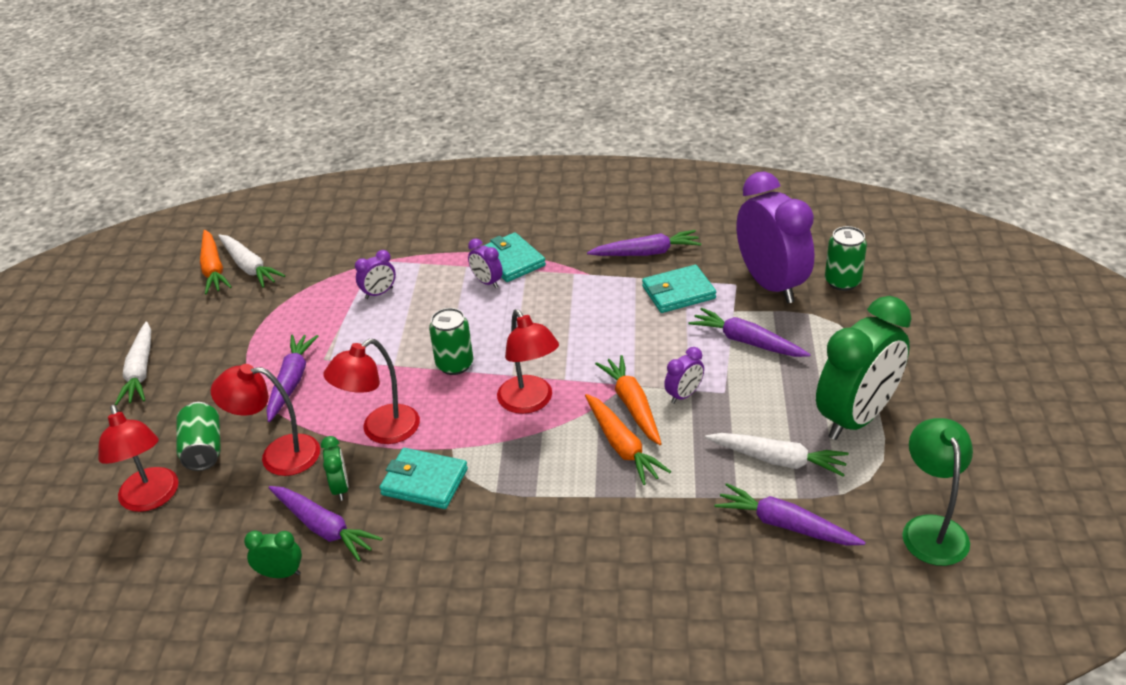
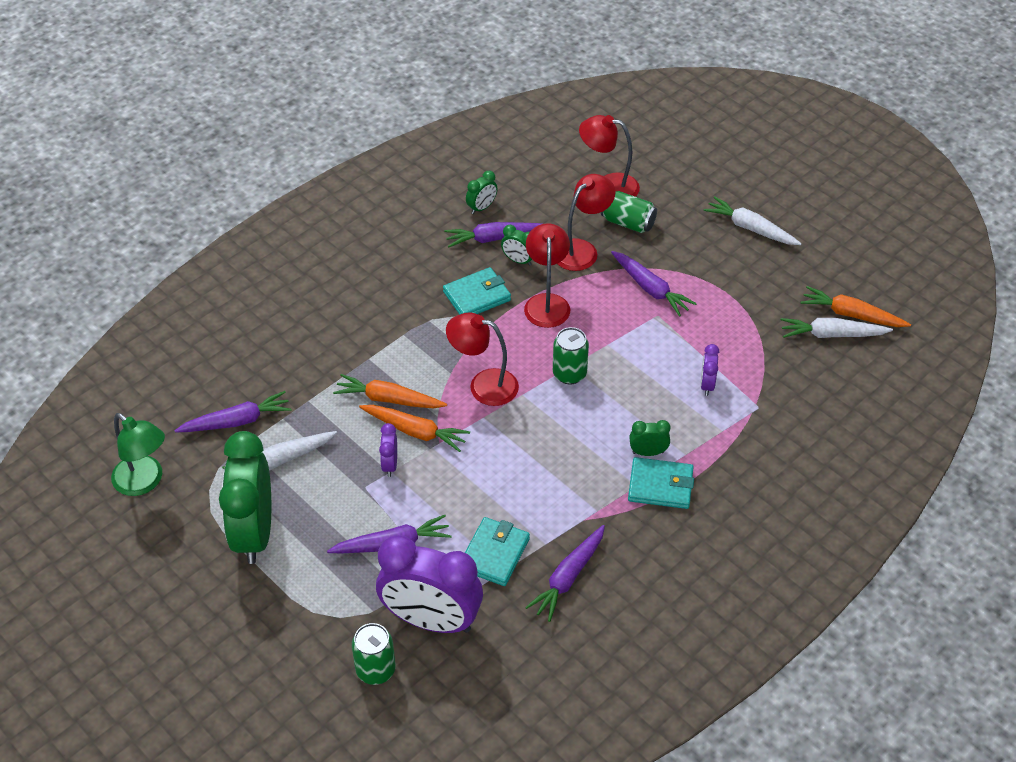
camera: 130 degrees right, 10 degrees up
(487, 282) = (648, 452): purple clock -> green clock

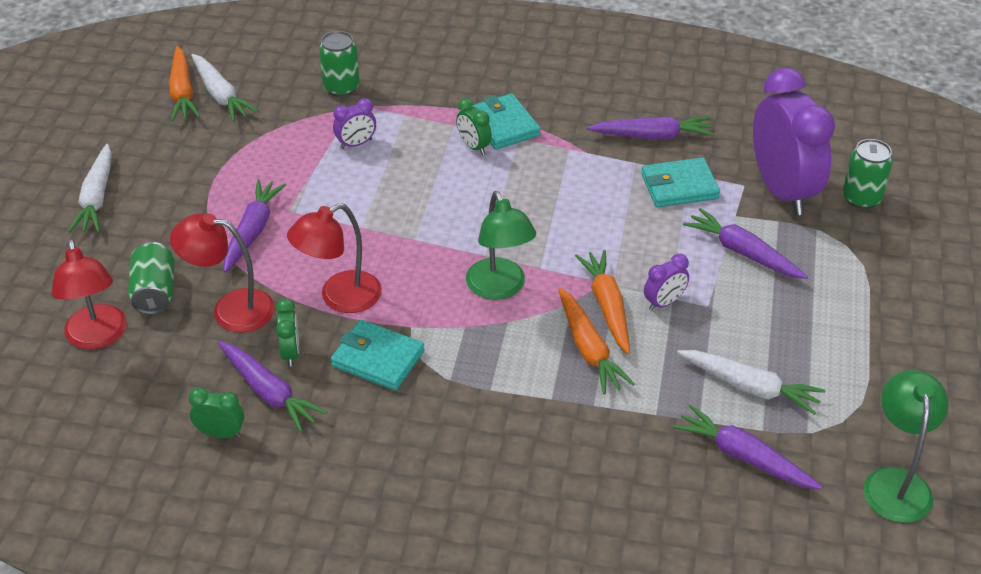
camera: 125 degrees left, 5 degrees down
(254, 533) = (843, 353): green clock -> none
(483, 385) = (499, 288): red lamp -> green lamp
(569, 374) = (426, 235): green can -> green can (341, 88)

